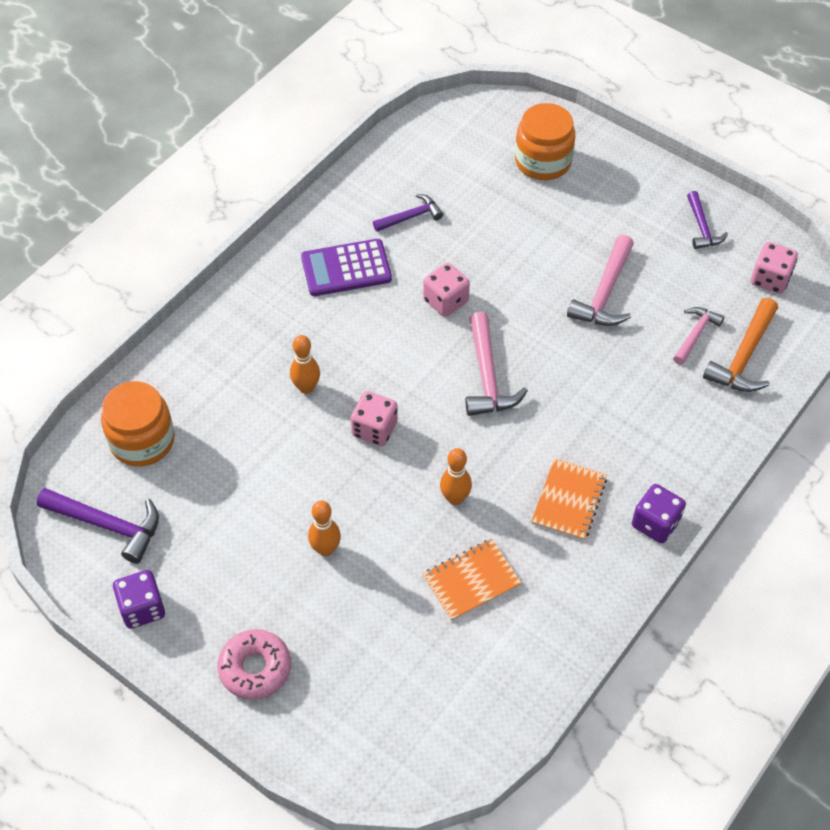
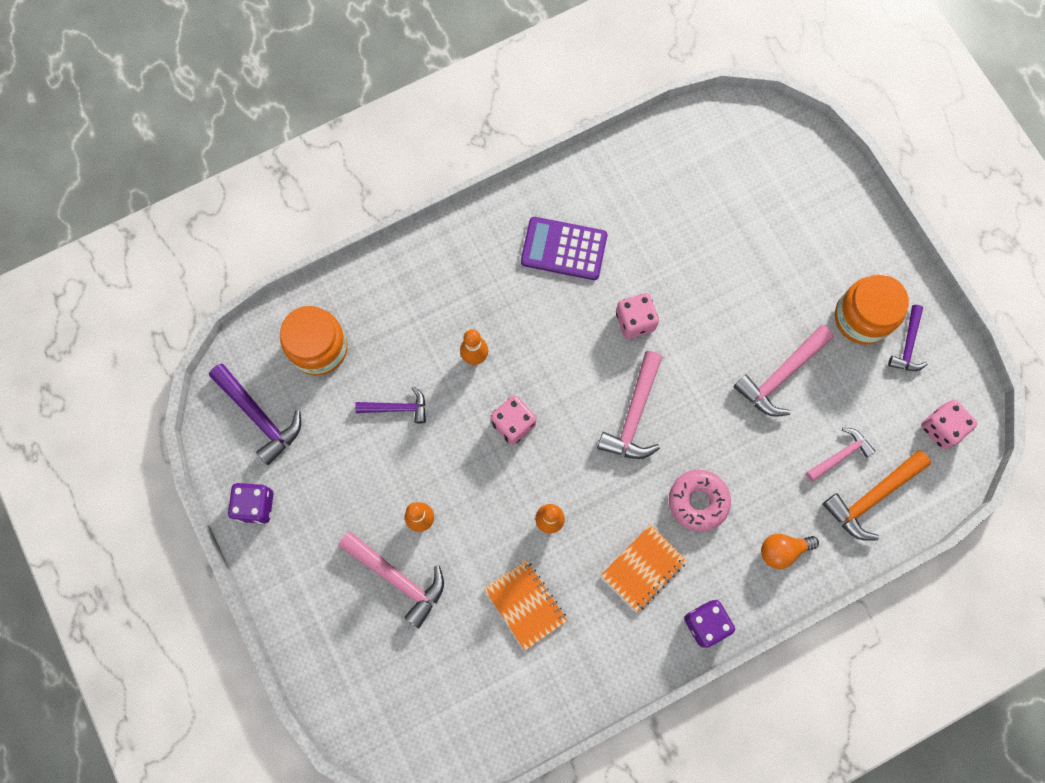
camera: 25 degrees right, 20 degrees up
(255, 668) = (319, 600): pink donut -> pink donut (698, 501)
(327, 613) = (397, 578): none -> pink hammer
(411, 217) = (646, 218): purple hammer -> purple hammer (397, 408)
(471, 581) = (525, 604): orange notebook -> orange notebook turned 60 degrees clockwise
(543, 161) = (797, 208): orange jar -> orange jar (862, 317)
(689, 432) = (782, 550): none -> orange light bulb

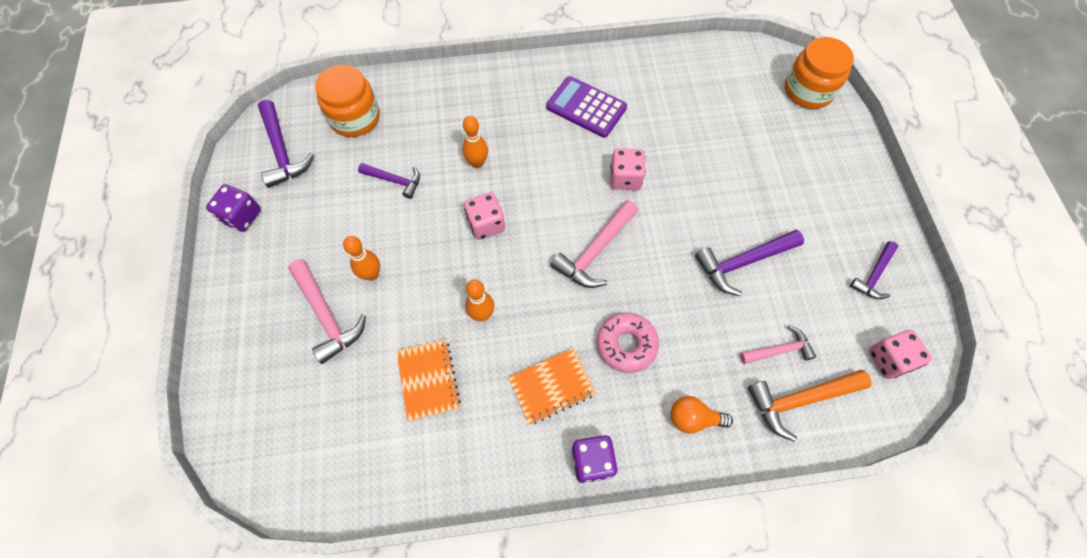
camera: 20 degrees right, 10 degrees down
(781, 375) = (743, 262): pink hammer -> purple hammer
(862, 317) = (835, 239): orange jar -> orange jar (808, 91)

